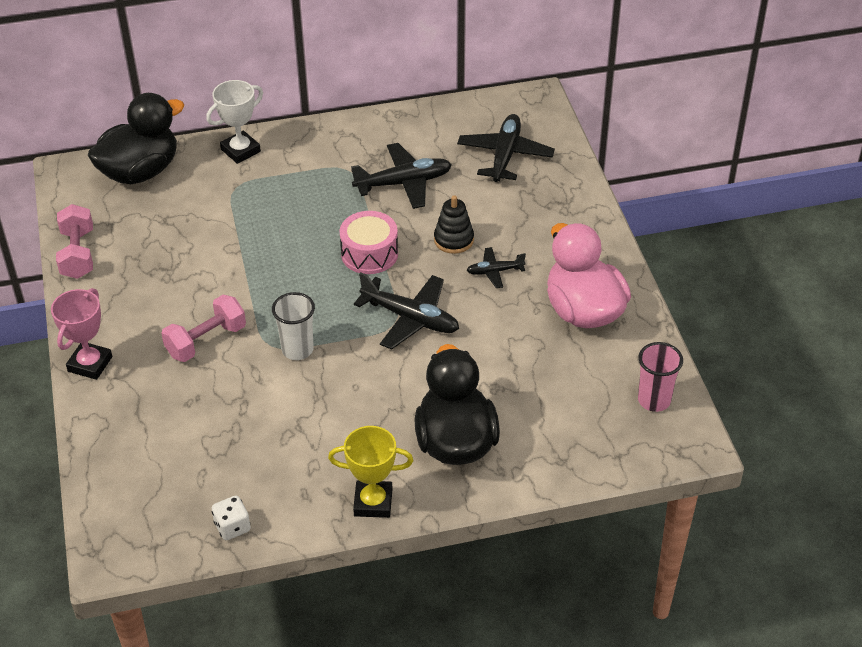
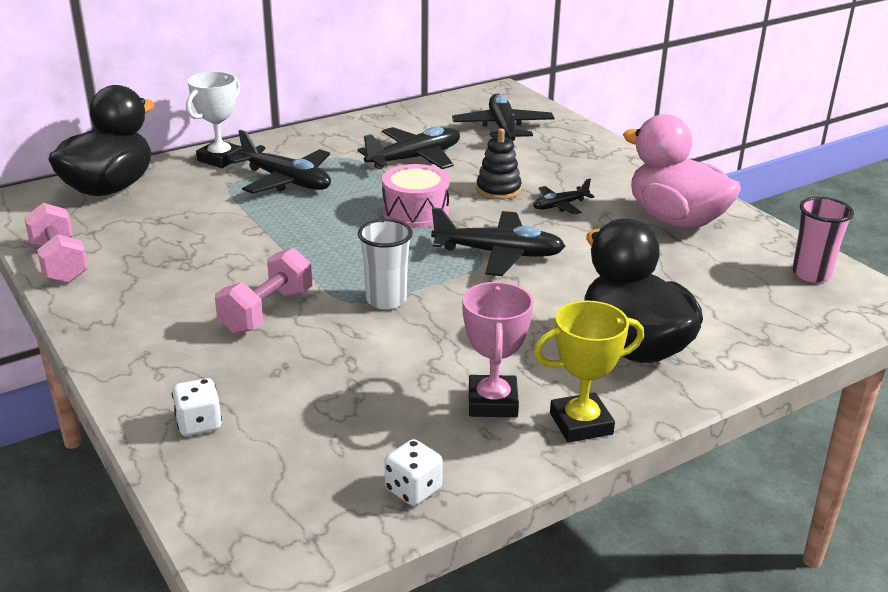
camera: 20 degrees left, 15 degrees down
(90, 364) = (120, 358): pink trophy -> pink trophy (492, 402)
(120, 436) = (199, 424): none -> white dice
(283, 191) = (287, 181): none -> black plane

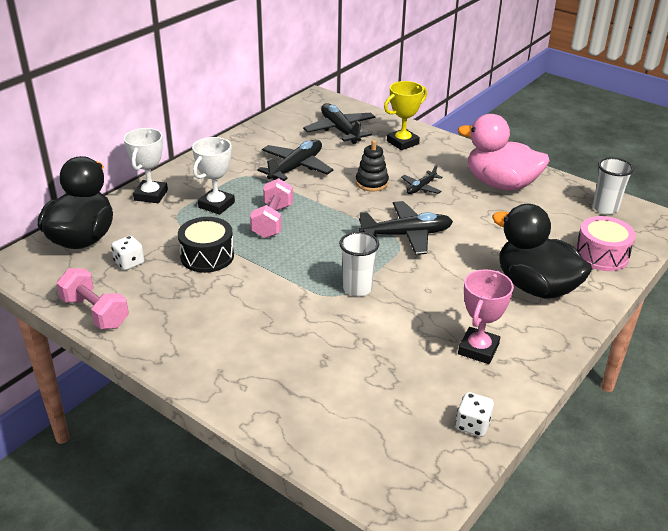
camera: 20 degrees left, 5 degrees up
(199, 424) = (300, 416): white dice -> white dice (129, 263)
(232, 231) = (207, 256): none -> black drum
(267, 311) = (282, 317): pink dumbbell -> pink dumbbell (272, 221)
(287, 181) = (216, 205): black plane -> white trophy
(415, 212) = (328, 213): pink drum -> pink drum (601, 255)
(492, 402) = (478, 349): pink trophy -> pink trophy turned 45 degrees clockwise
(581, 423) = (540, 350): yellow trophy -> yellow trophy (402, 142)
(811, 274) = (605, 208): pink cup -> white cup

